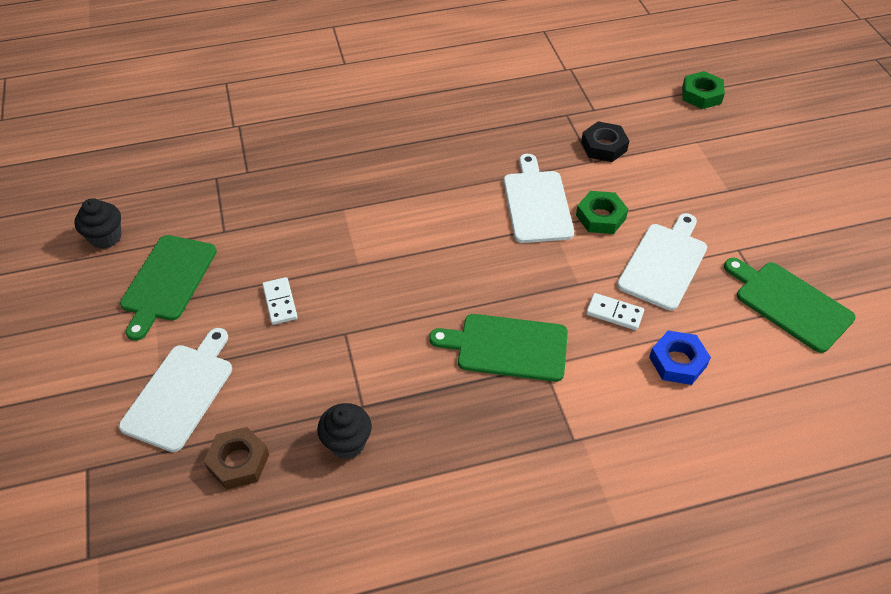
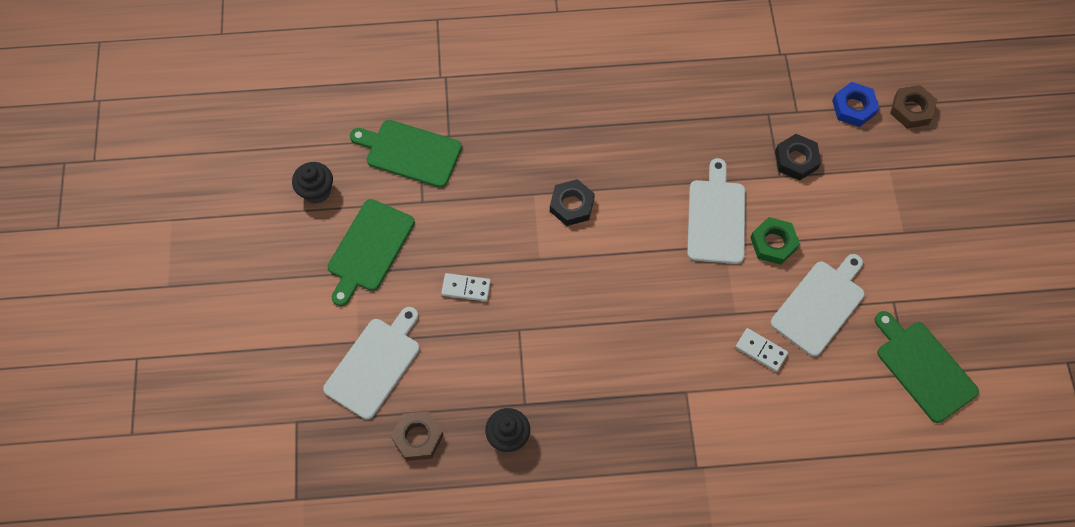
camera: 10 degrees right, 15 degrees up
(280, 302) = (466, 288): white domino -> white domino turned 75 degrees counterclockwise
(384, 213) = (571, 205): none -> black nut
(507, 347) = (658, 368): green cutting board -> green cutting board (410, 152)
(678, 362) = (805, 409): blue nut -> blue nut (853, 107)
(701, 95) = (911, 110): green nut -> brown nut

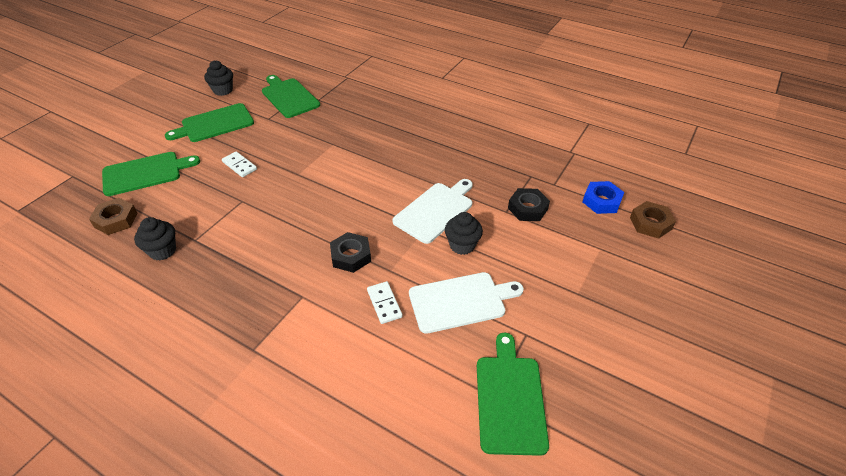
camera: 35 degrees right, 20 degrees down
(375, 364) = (145, 173): white cutting board -> green cutting board
(571, 205) = (348, 159): black nut -> black nut (351, 256)
(773, 243) = (462, 245): green nut -> black cupcake

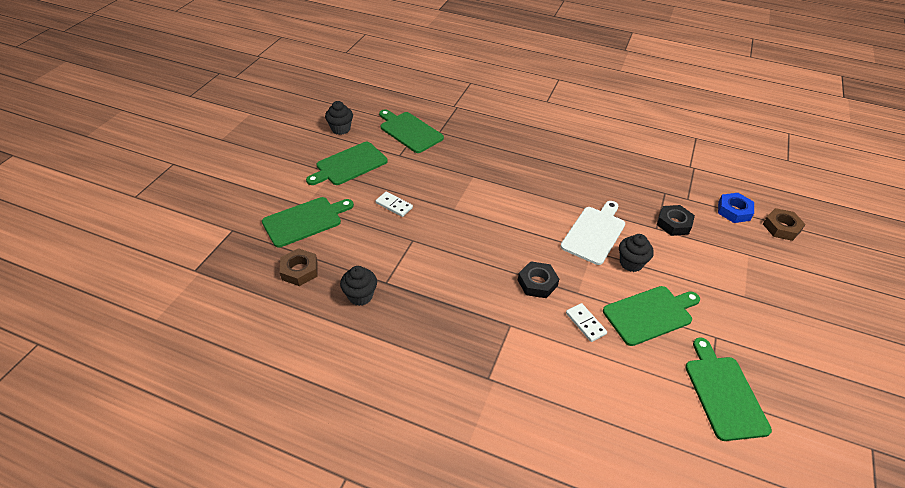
camera: 10 degrees left, 0 degrees up
(460, 301) = (650, 314): white cutting board -> green cutting board

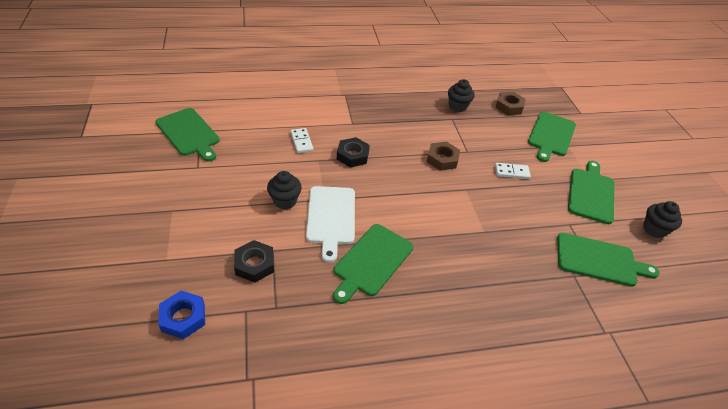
camera: 145 degrees right, 0 degrees up
(585, 323) = (301, 142): white domino -> white domino turned 45 degrees clockwise
(650, 314) = (255, 165): green cutting board -> green cutting board (371, 261)
(781, 227) = (120, 317): brown nut -> brown nut (442, 159)

